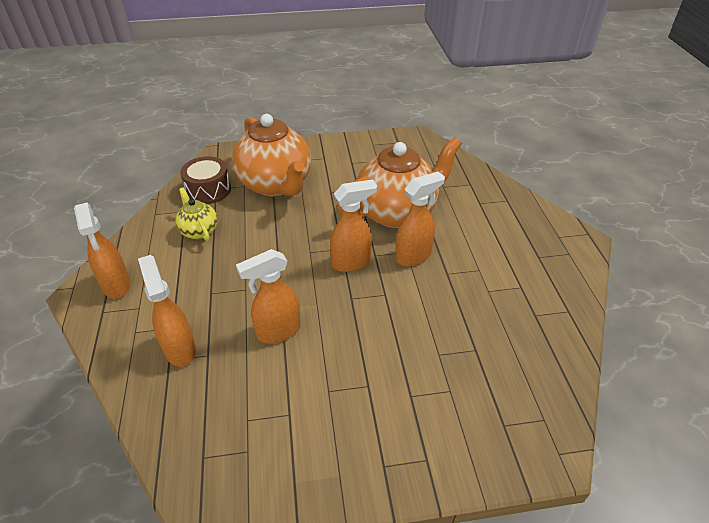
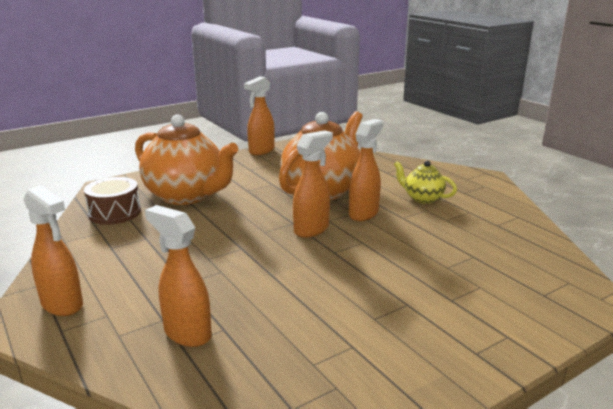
camera: 25 degrees left, 20 degrees down
(199, 231) = (130, 242): yellow teapot -> yellow teapot (422, 198)
(278, 331) = (284, 292): orange spray bottle -> orange spray bottle (261, 151)

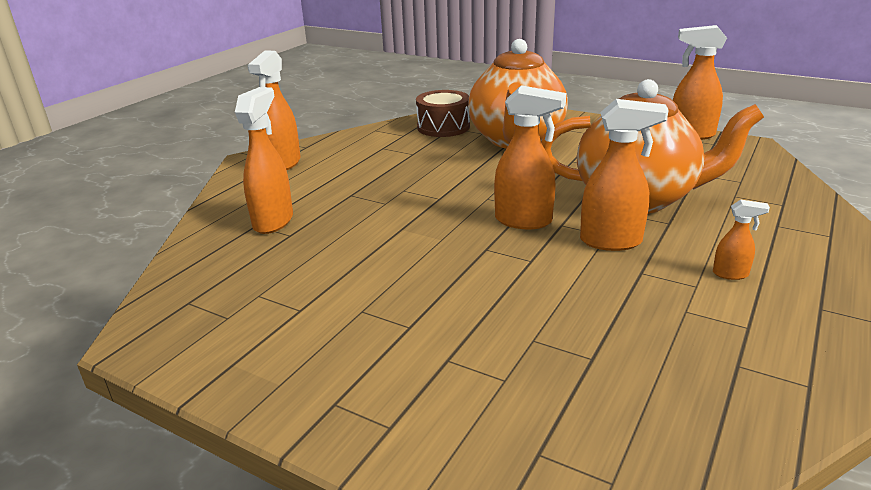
camera: 65 degrees right, 5 degrees up
(422, 198) = (731, 274): yellow teapot -> orange spray bottle

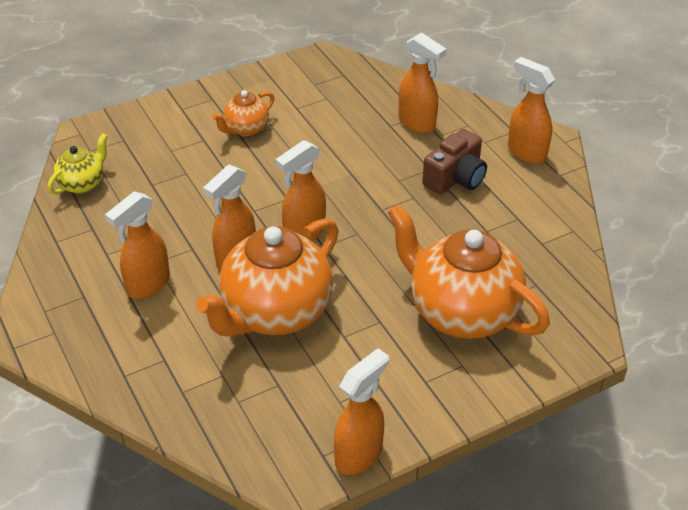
camera: 120 degrees right, 15 degrees up
(353, 180) = (455, 178): none -> brown camera
(385, 332) = (246, 129): none -> orange teapot
(443, 127) = (542, 279): brown drum -> none
(687, 435) = (82, 184): none -> yellow teapot
(731, 274) = (147, 285): orange spray bottle -> orange spray bottle, size x1.95

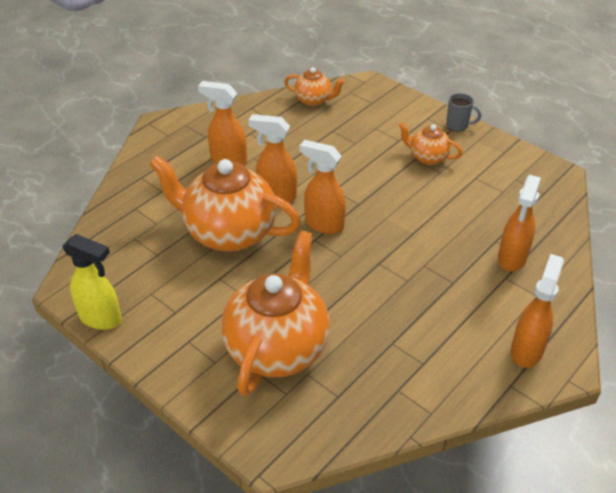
camera: 70 degrees right, 0 degrees up
(82, 184) = (313, 100): yellow teapot -> orange teapot
(209, 92) = (458, 125): none -> grey mug
(359, 455) = (101, 318): orange spray bottle -> yellow spray bottle
(455, 178) = (452, 304): brown camera -> none

